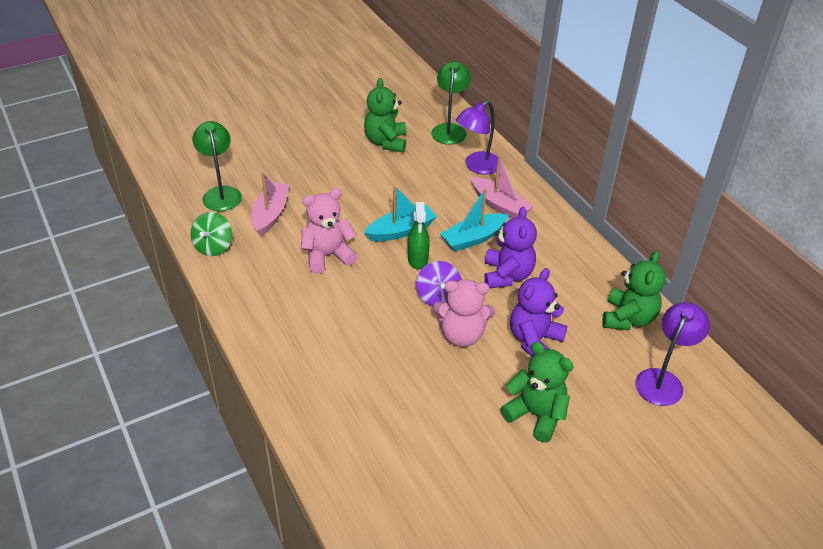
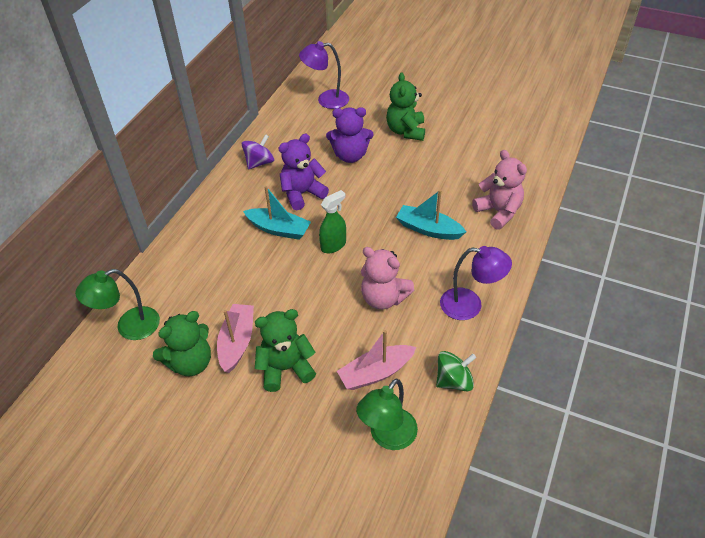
camera: 125 degrees left, 5 degrees up
(401, 230) = (310, 273): turquoise boat -> turquoise boat (428, 229)
(438, 296) = (359, 215): purple spinning top -> purple spinning top (259, 162)
(461, 335) = (381, 186): pink teddy bear -> pink teddy bear (498, 212)
(477, 167) = (178, 276): purple lamp -> purple lamp (470, 305)
(500, 205) = (223, 235): pink boat -> pink boat (237, 342)
(628, 318) = (288, 128): green teddy bear -> green teddy bear (286, 368)

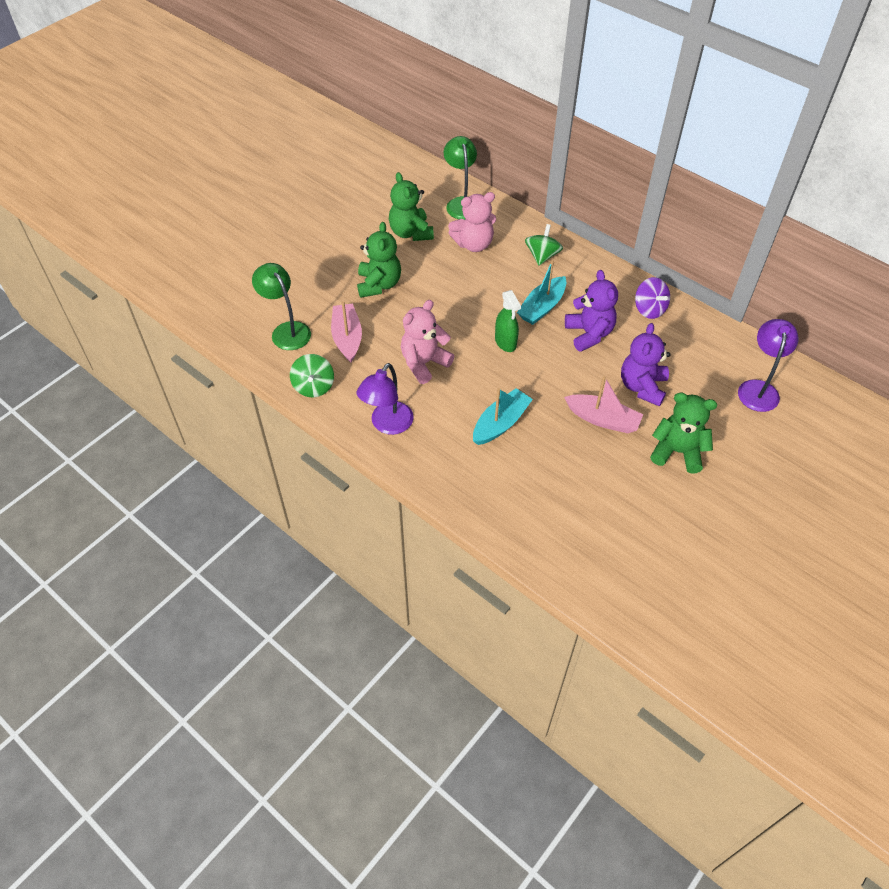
camera: 105 degrees right, 5 degrees up
(206, 242) = (542, 256): none -> green spinning top
(237, 342) = (418, 260): pink boat -> pink boat (603, 419)
(498, 212) = (505, 496): pink teddy bear -> pink teddy bear (473, 244)

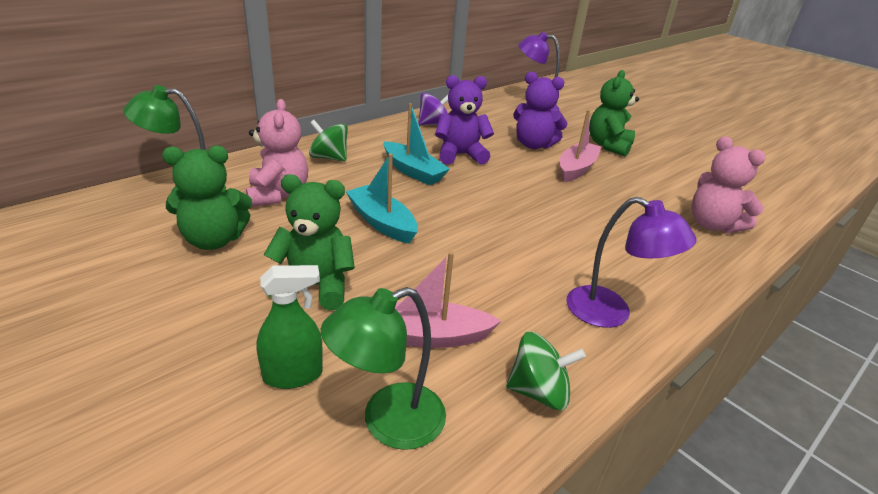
camera: 85 degrees left, 20 degrees down
(424, 363) = (493, 265): pink teddy bear -> pink teddy bear (712, 225)
(500, 423) = (591, 224): turquoise boat -> turquoise boat (382, 222)
(505, 342) = (464, 201): green spray bottle -> green spray bottle (293, 375)

